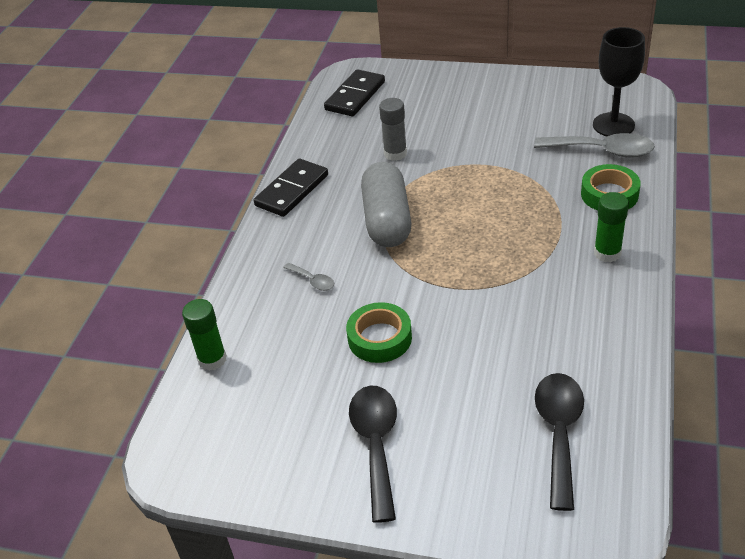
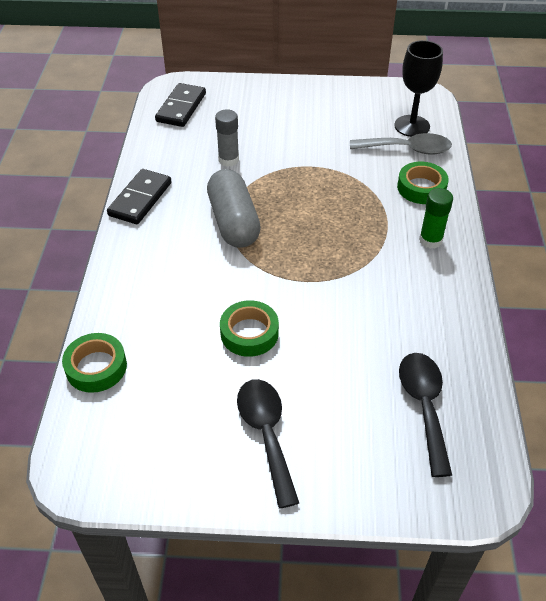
camera: 15 degrees left, 5 degrees up
(212, 359) = (96, 367): green glue stick -> green tape
(313, 281) = (177, 283): grey spoon -> none

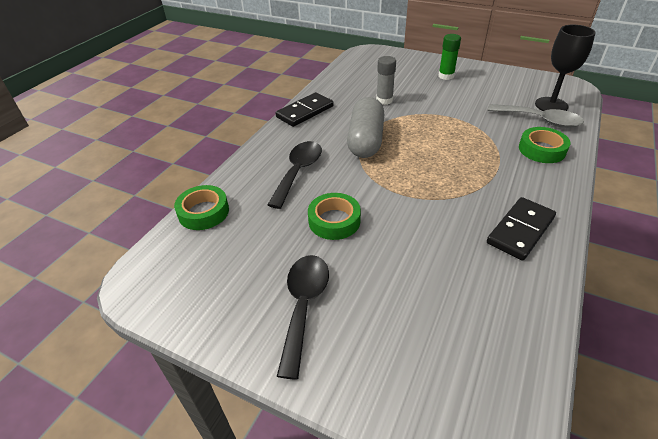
camera: 25 degrees right, 5 degrees down
(181, 107) = (367, 64): black domino -> black domino (520, 230)
(424, 406) = (467, 331): black spoon -> black spoon (298, 172)
(430, 240) = (534, 191): green glue stick -> green glue stick (446, 76)

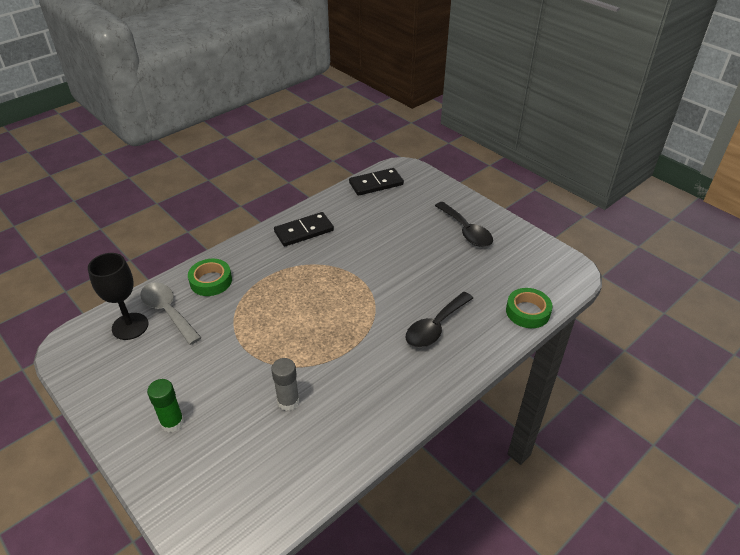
camera: 160 degrees left, 0 degrees up
(304, 306) = (466, 231): black spoon -> black spoon turned 60 degrees counterclockwise
(305, 112) = (394, 415): black domino -> black domino (376, 184)
(334, 221) = (424, 274): green tape -> none
(366, 140) = (352, 344): grey capsule -> none

